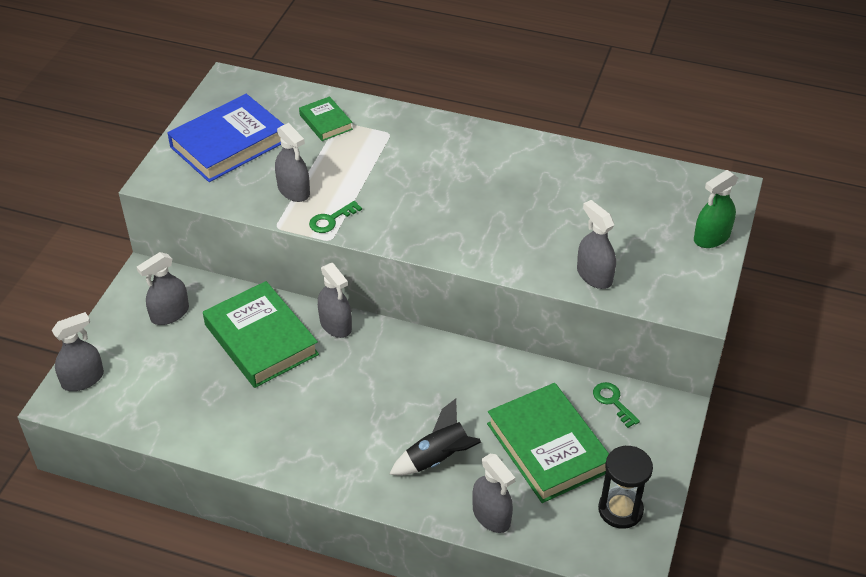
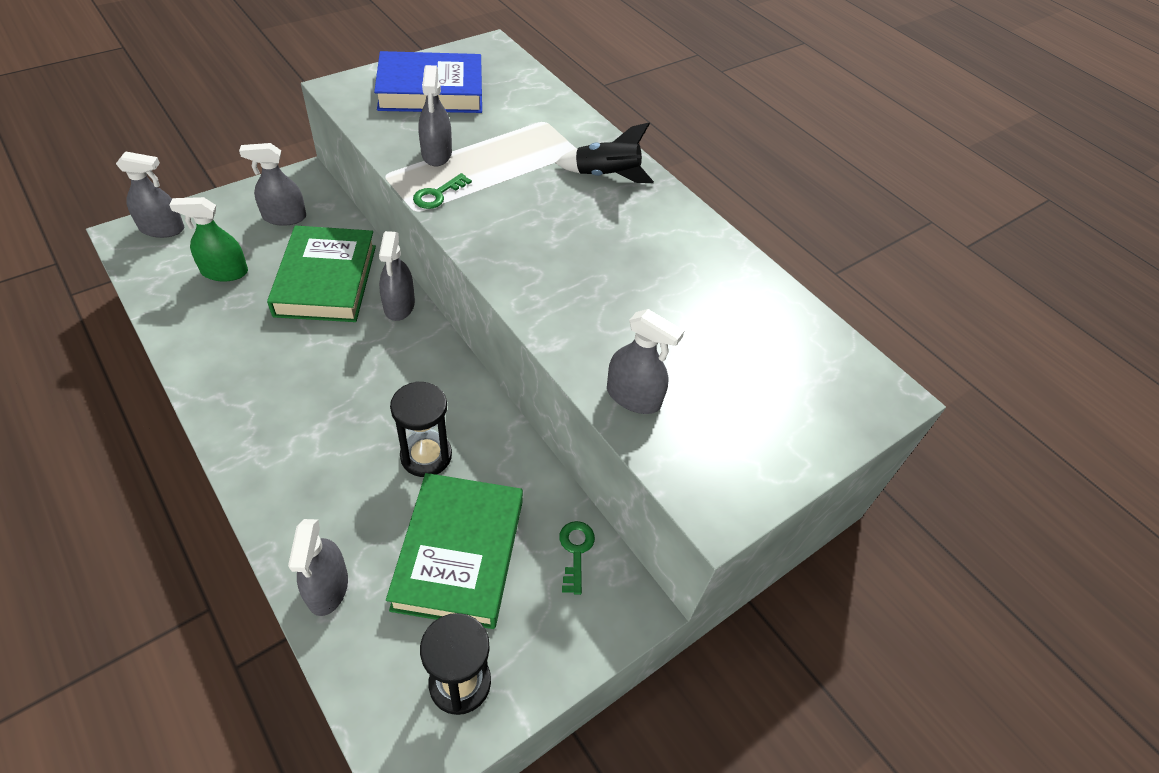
camera: 30 degrees right, 5 degrees up
(326, 122) = (532, 115): green book -> none
(331, 220) = (438, 194): green key -> green key turned 45 degrees counterclockwise
(438, 458) = (345, 489): black rocket -> black rocket (606, 176)
(465, 407) = (426, 456): none -> black hourglass
(594, 275) = (633, 397): grey spray bottle -> grey spray bottle turned 120 degrees clockwise
(711, 237) = (815, 437): green spray bottle -> green spray bottle (224, 272)

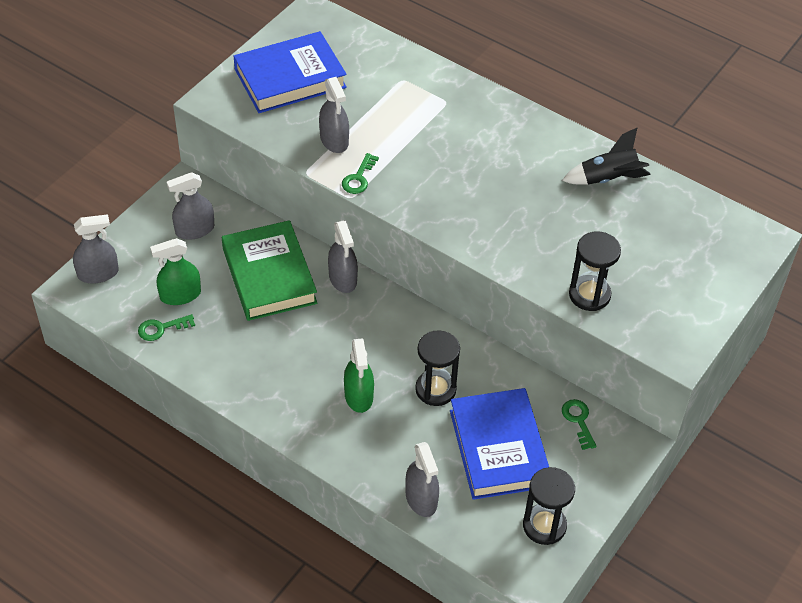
camera: 15 degrees left, 0 degrees up
(181, 298) = (161, 328): none -> green key
(335, 435) = (359, 396): none -> green spray bottle
(459, 554) = (498, 448): green book -> blue book
(606, 176) = (481, 118): black rocket -> black rocket (608, 179)
(633, 397) = (589, 295): grey spray bottle -> black hourglass

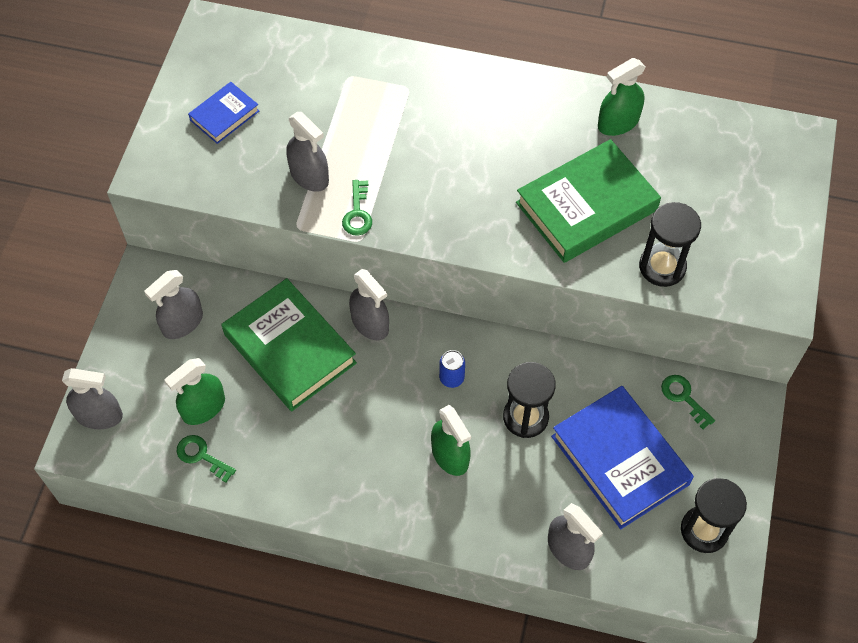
camera: 20 degrees left, 10 degrees up
(98, 273) = (99, 415): grey spray bottle -> grey spray bottle turned 45 degrees clockwise
(161, 328) = (201, 456): green key -> green key turned 75 degrees clockwise
(290, 78) = (224, 115): blue book -> blue book, size x0.51
(389, 340) = (451, 378): none -> blue can
(548, 231) = (586, 206): none -> green book
(608, 179) = (618, 123): black rocket -> green spray bottle

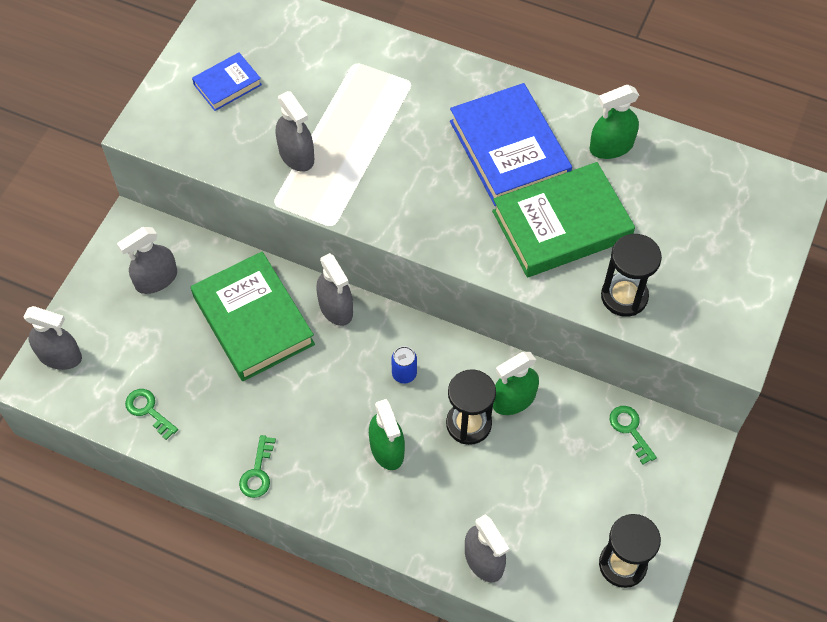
camera: 10 degrees right, 0 degrees up
(203, 408) = (159, 364): green spray bottle -> green spray bottle (514, 399)
(357, 213) = (335, 198): green key -> green key (257, 472)
(619, 460) = (553, 481): blue book -> blue book (509, 150)

